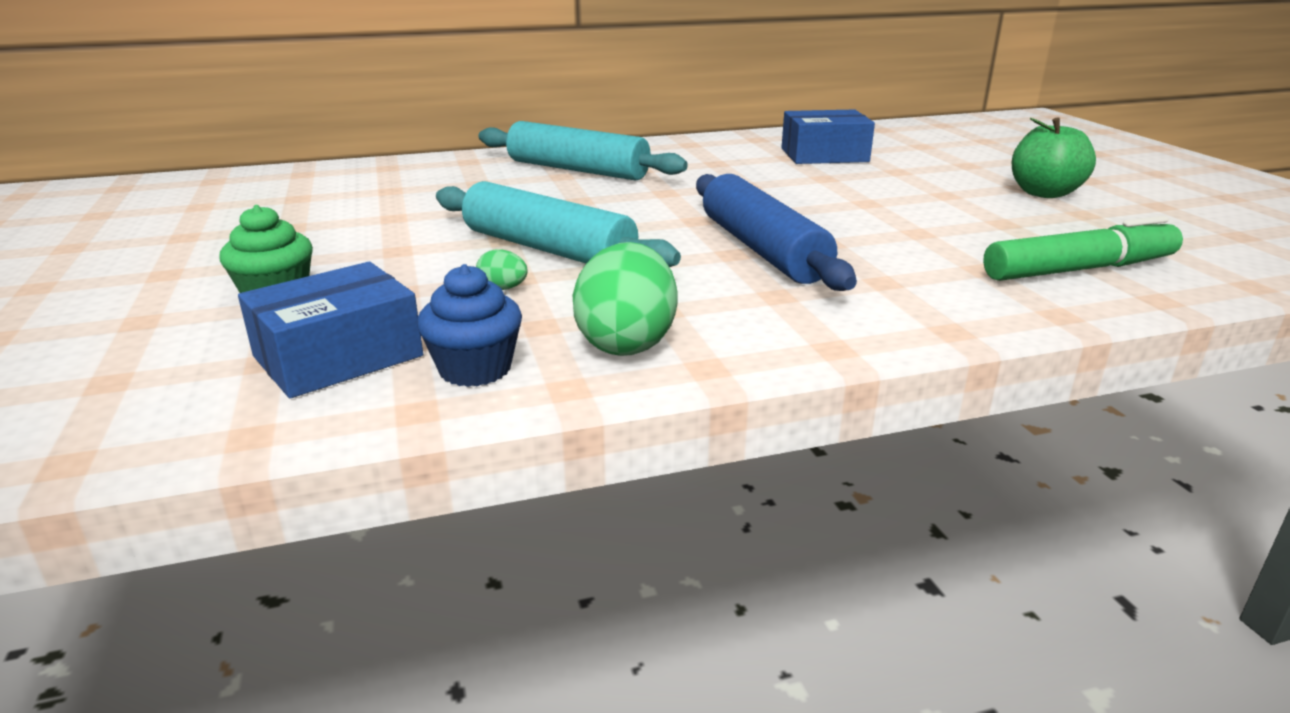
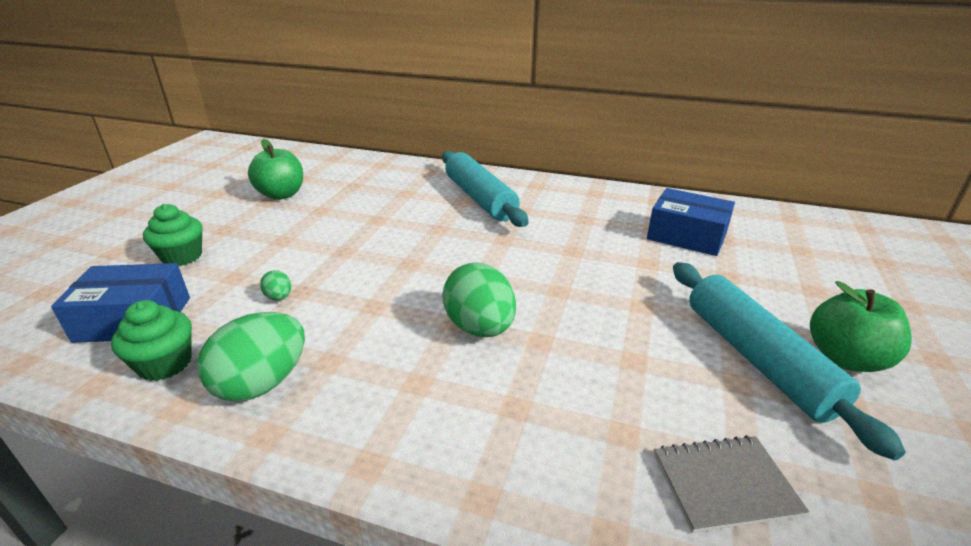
camera: 35 degrees right, 5 degrees up
(300, 217) = (281, 195): none -> green apple
(475, 369) = (165, 364): blue cupcake -> green cupcake
(548, 249) = (353, 270): turquoise rolling pin -> turquoise rolling pin (757, 359)
(762, 249) = (480, 328): blue rolling pin -> green egg
(1079, 269) = (724, 484): green marker -> grey notebook

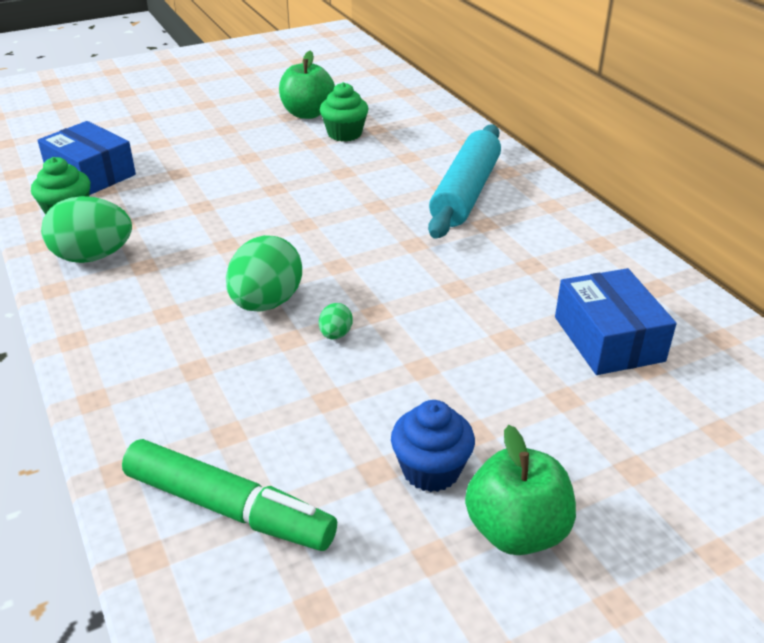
camera: 45 degrees right, 5 degrees up
(182, 256) = (172, 139): green cupcake -> green cupcake (344, 134)
(279, 297) = (182, 203): green egg -> green egg (335, 334)
(724, 484) = (229, 508): grey notebook -> green marker
(757, 359) = (431, 470): turquoise rolling pin -> blue cupcake

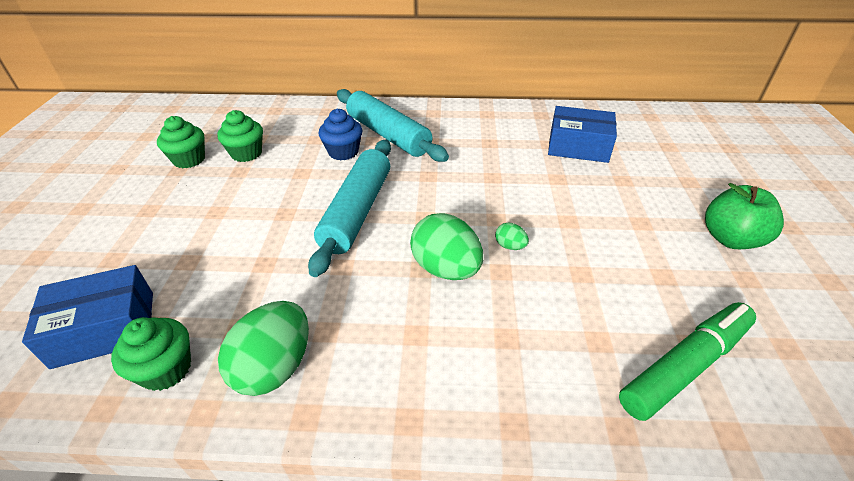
camera: 60 degrees left, 5 degrees up
(307, 114) = (189, 159): green apple -> green cupcake
(311, 223) = (357, 211): none -> turquoise rolling pin
(431, 470) = (671, 252): blue cupcake -> blue cupcake (343, 152)

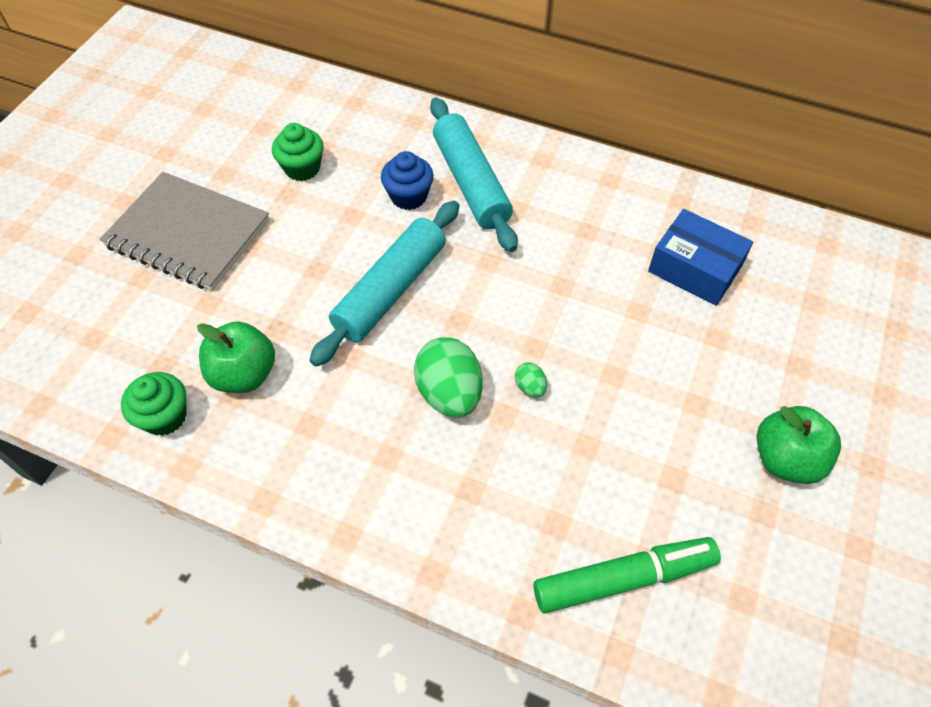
camera: 20 degrees right, 15 degrees up
(105, 328) = (123, 356): blue box -> none
(153, 216) = (188, 234): none -> grey notebook
(189, 159) = (240, 160): green cupcake -> none
(243, 308) = (244, 374): none -> green apple
(274, 367) = (253, 446): green egg -> none

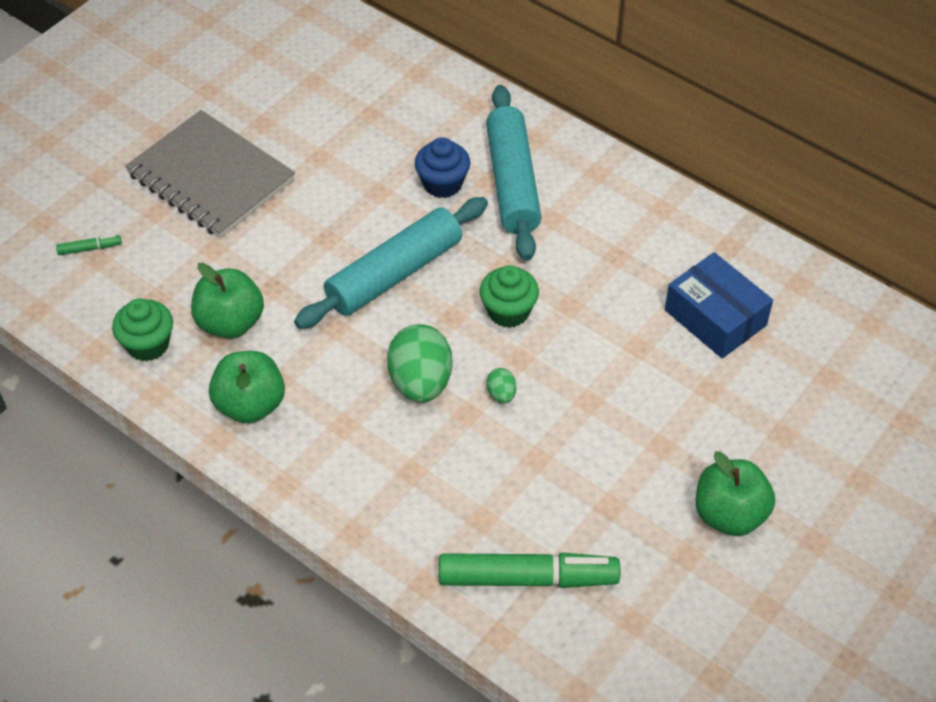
camera: 15 degrees right, 5 degrees down
(82, 329) = (90, 248): none -> green marker
(287, 457) = (250, 405): none -> green apple
(302, 168) = (342, 133): green cupcake -> green cupcake (508, 311)

